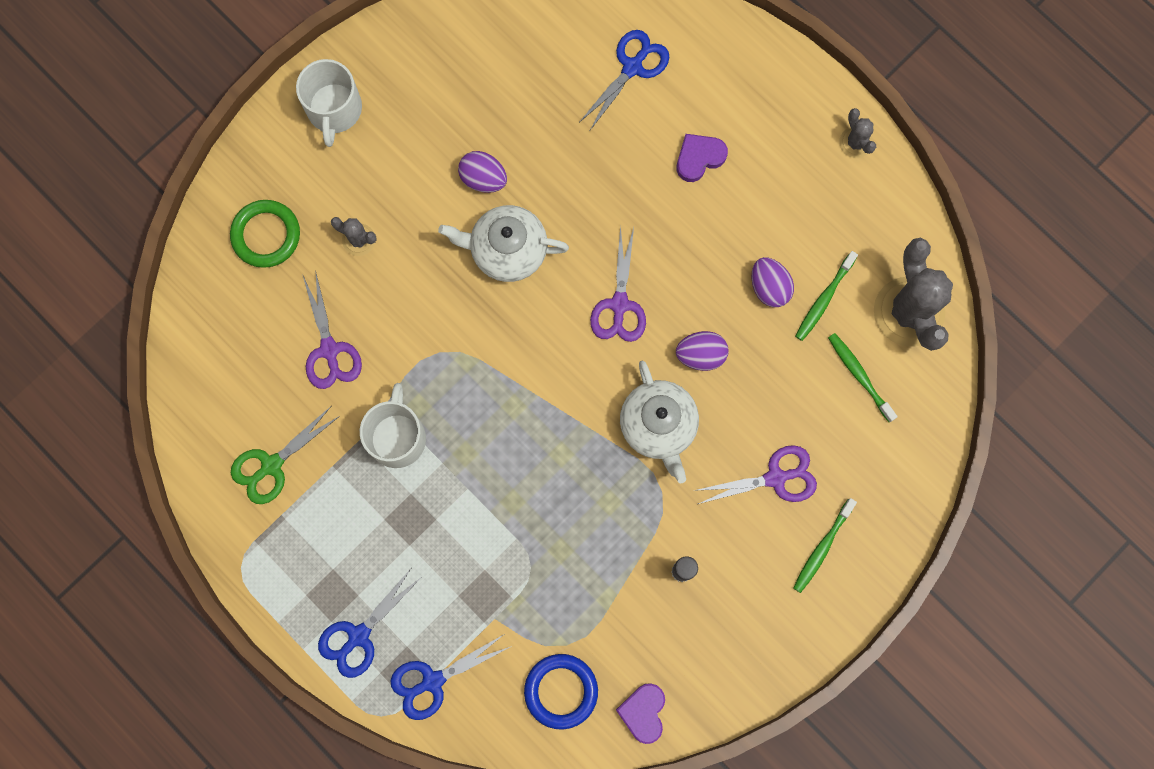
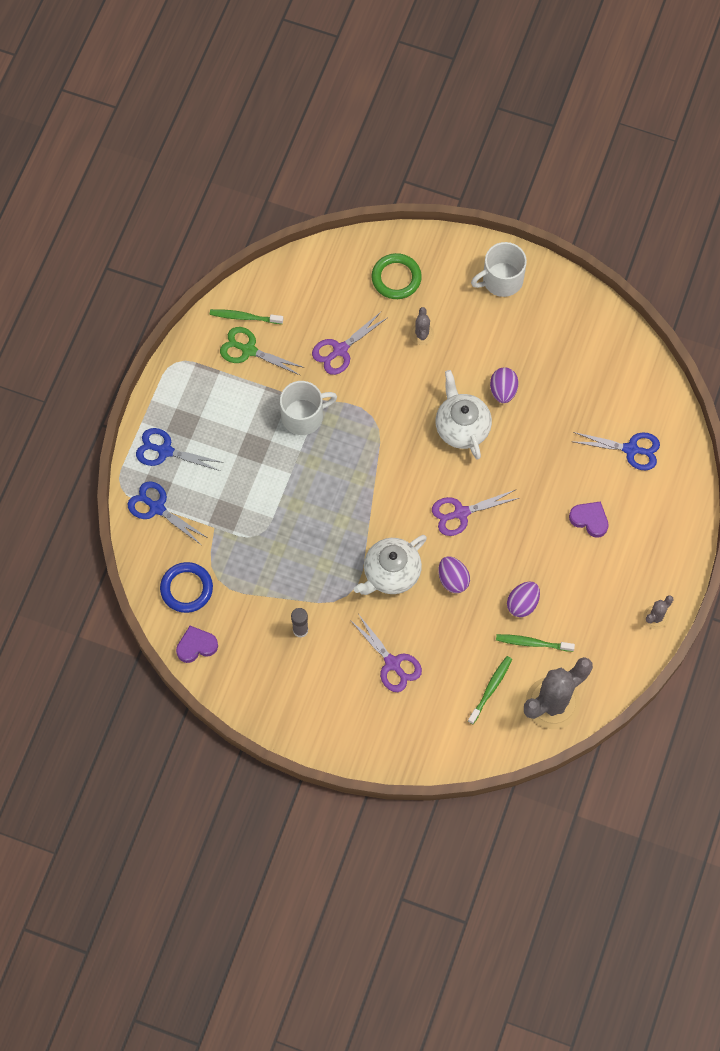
camera: 65 degrees right, 10 degrees down
(822, 548) = (359, 714): green toothbrush -> green toothbrush (244, 317)

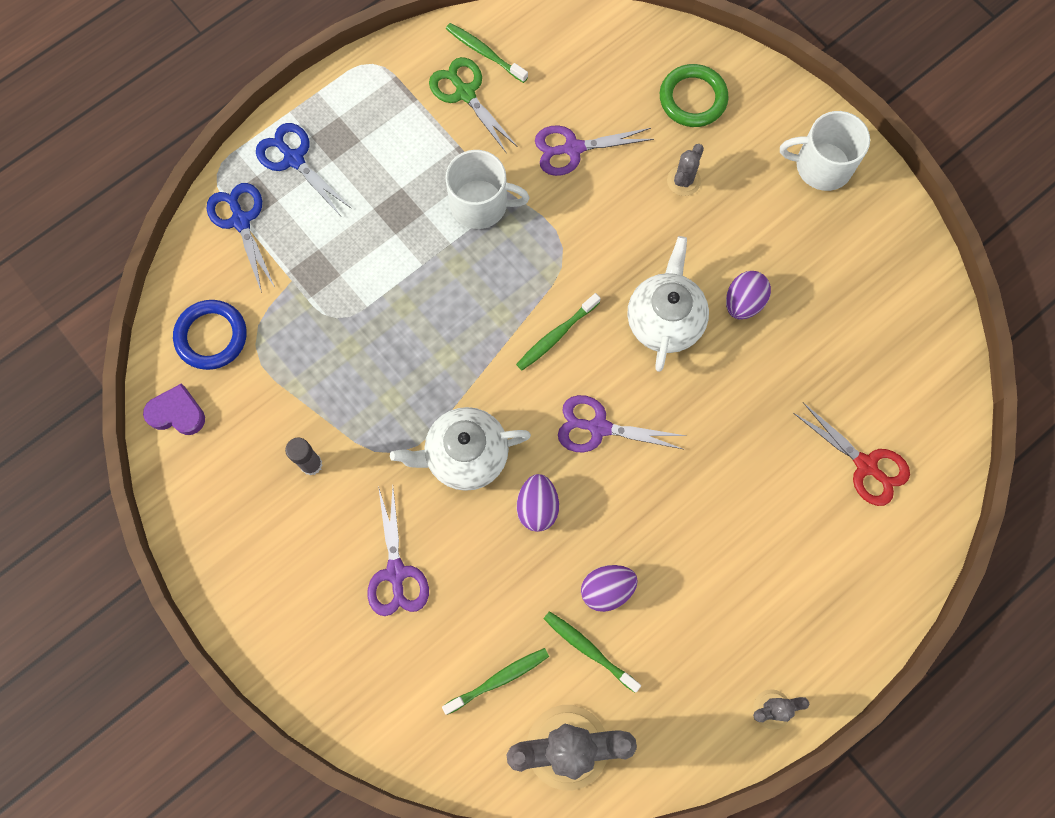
camera: 30 degrees right, 5 degrees up
(401, 472) = (556, 335): none -> green toothbrush
(589, 520) = (758, 527): purple heart -> none
(631, 449) = (866, 465): blue scissors -> red scissors

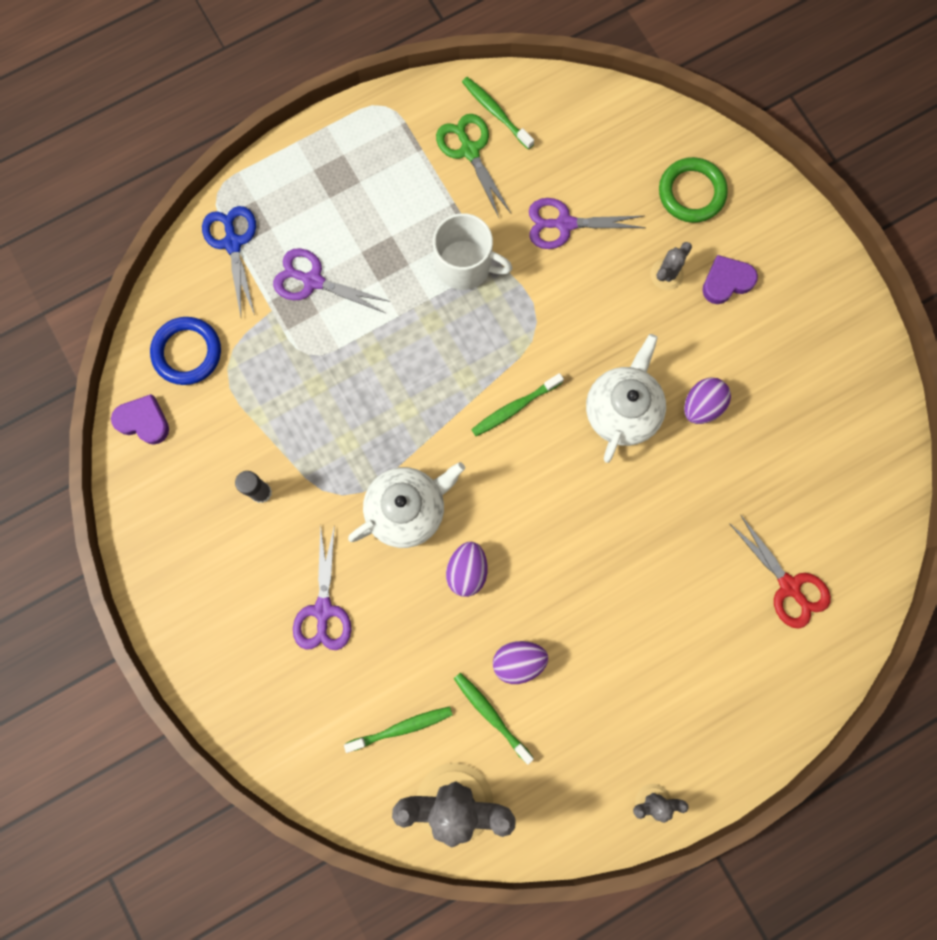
camera: 10 degrees right, 5 degrees up
(294, 159) = (293, 190): blue scissors -> none
(465, 455) = (407, 509): white teapot -> white teapot turned 150 degrees clockwise
(598, 427) = (539, 504): purple scissors -> purple scissors (313, 281)
(744, 178) = (726, 281): none -> purple heart
(822, 166) = (805, 282): white mug -> none

